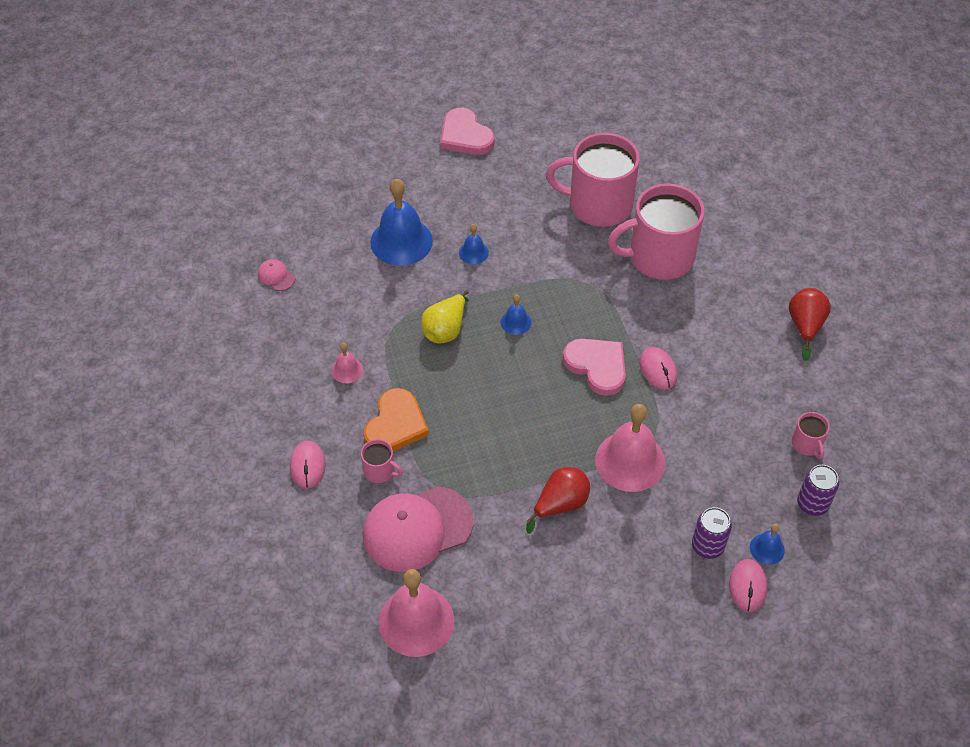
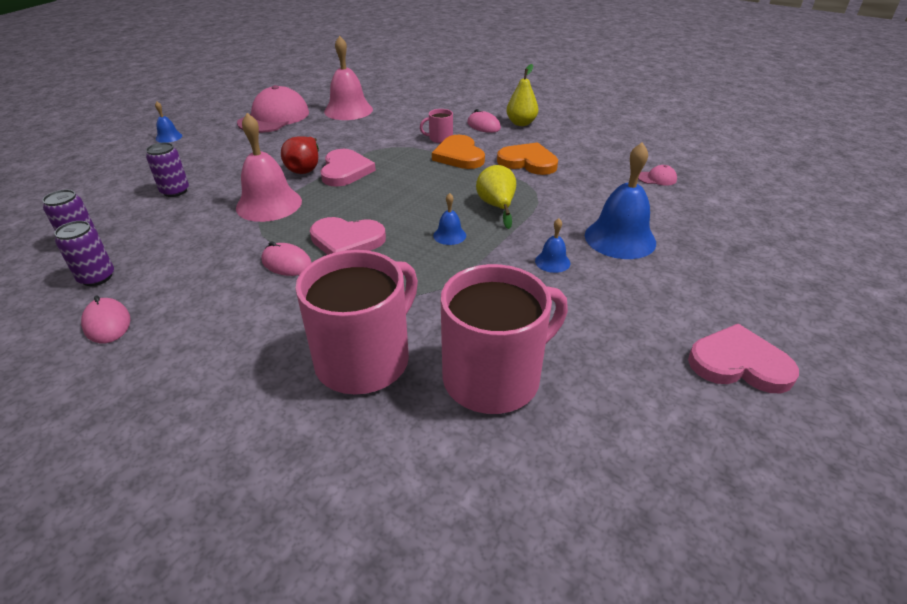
camera: 140 degrees right, 15 degrees down
(264, 442) = (521, 123): none -> yellow pear
(347, 370) = (528, 162): pink bell -> orange heart
(417, 529) = (387, 131): pink cap -> pink cap (274, 117)
(525, 473) = (345, 171): none -> pink heart
(747, 586) = (132, 186): pink mouse -> pink mouse (107, 323)
(767, 549) = (121, 207): blue bell -> blue bell (169, 137)
(805, 326) = (124, 380): red pear -> none
(807, 444) = (97, 277): pink mug -> purple can

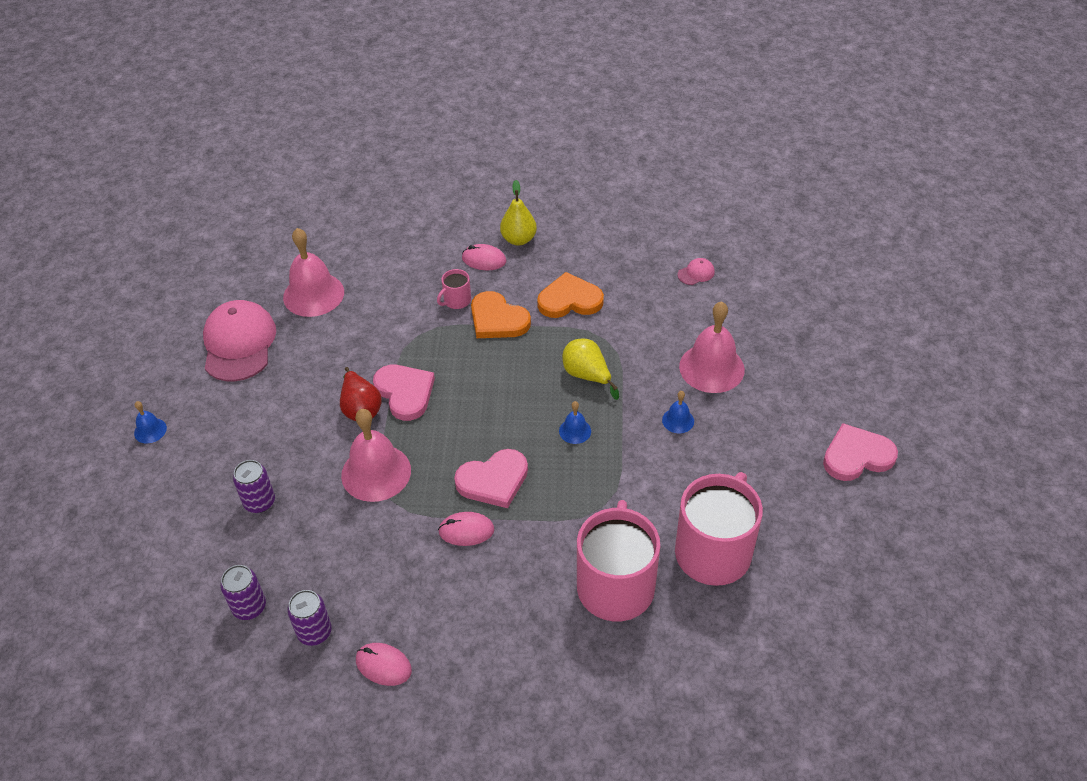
camera: 30 degrees left, 10 degrees up
(620, 238) = (711, 368): blue bell -> pink bell

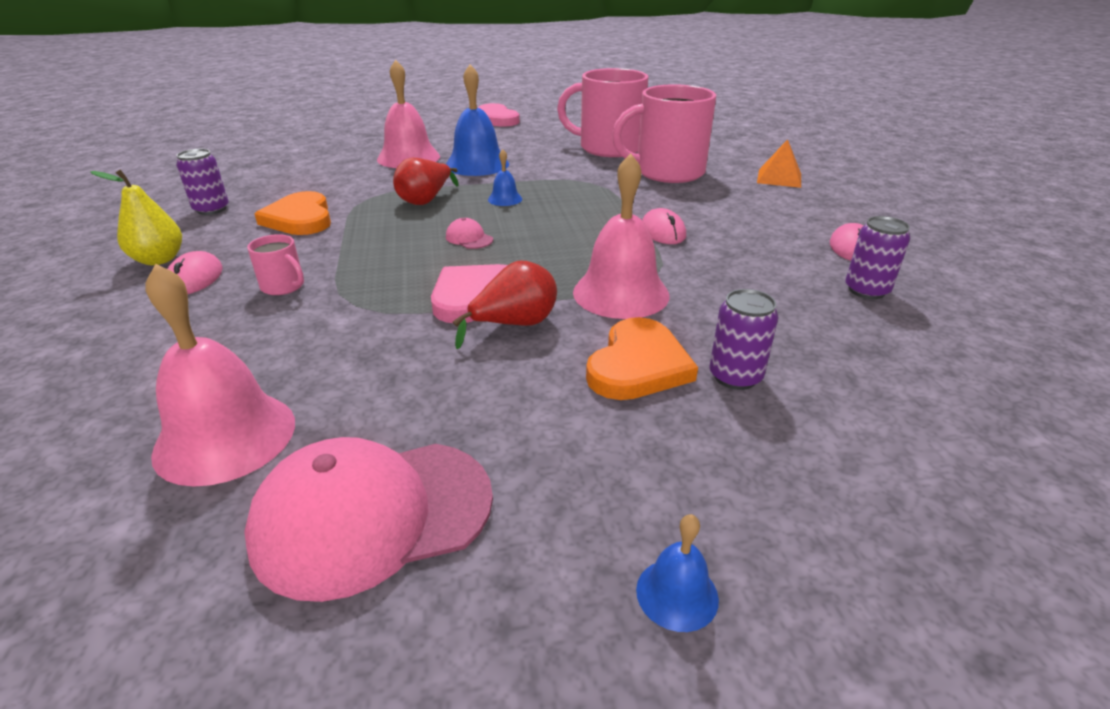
camera: 105 degrees left, 15 degrees down
(249, 607) = (893, 342): purple can -> purple can (211, 209)
(493, 480) = (590, 227): pink heart -> none
(497, 319) = (329, 254): orange heart -> orange heart (638, 365)
(569, 693) = (779, 178): none -> orange pyramid
(587, 376) = (426, 200): yellow pear -> red pear
(678, 420) = (477, 164): blue bell -> blue bell, size x2.11
(696, 273) = (272, 169): pink cap -> pink cap (469, 238)

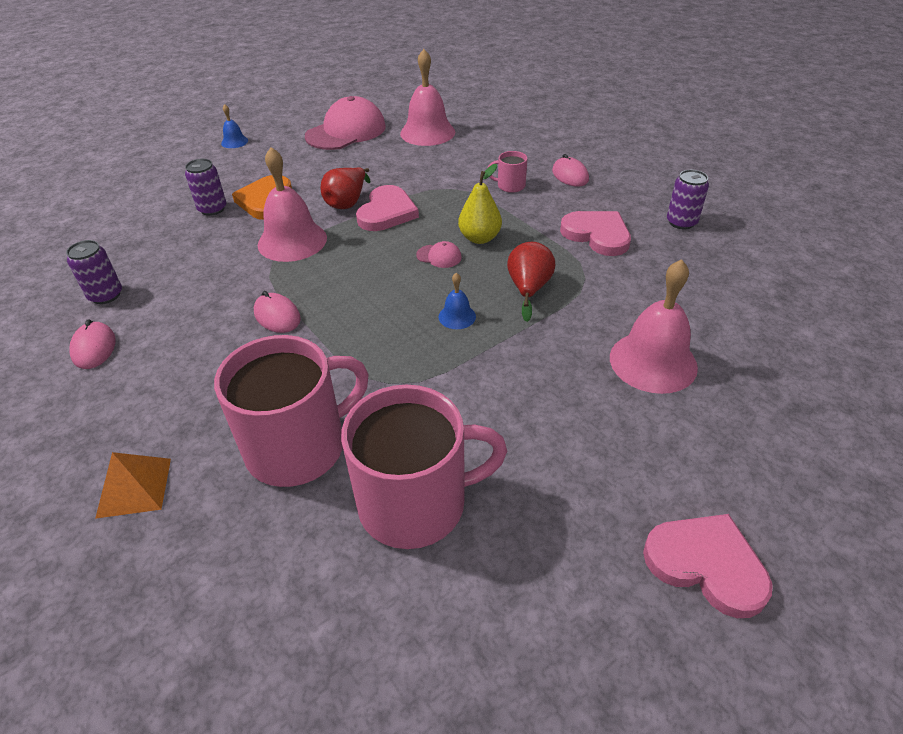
camera: 155 degrees right, 10 degrees up
(159, 260) = (617, 178): yellow pear -> yellow pear (479, 238)
(300, 218) = (597, 235): orange heart -> pink heart
(477, 164) = (554, 375): blue bell -> none

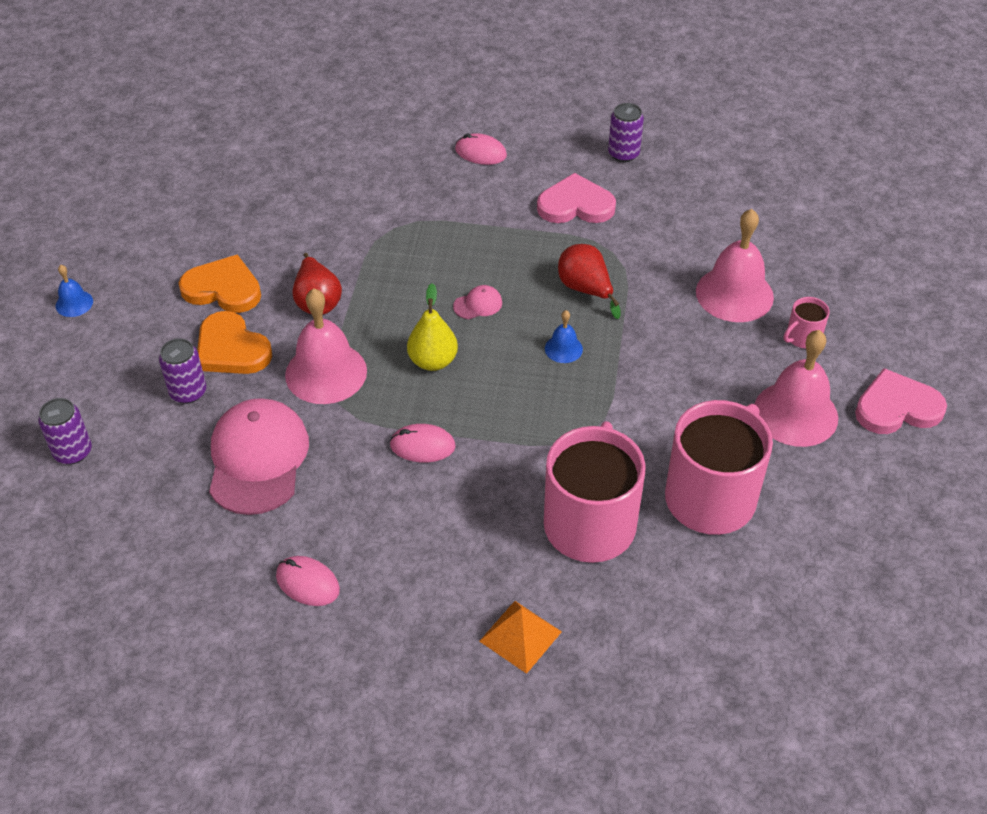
camera: 45 degrees left, 5 degrees up
(106, 295) = (233, 538): purple can -> purple can (73, 452)
(310, 171) = (223, 289): none -> orange heart
(346, 131) = (187, 219): pink cap -> pink cap (258, 459)
(387, 212) = (370, 289): pink heart -> none
(427, 132) = (279, 173): pink bell -> pink bell (795, 413)
(479, 238) = (488, 266): yellow pear -> yellow pear (433, 361)
(510, 186) = (443, 194): pink mug -> pink mug (802, 337)

